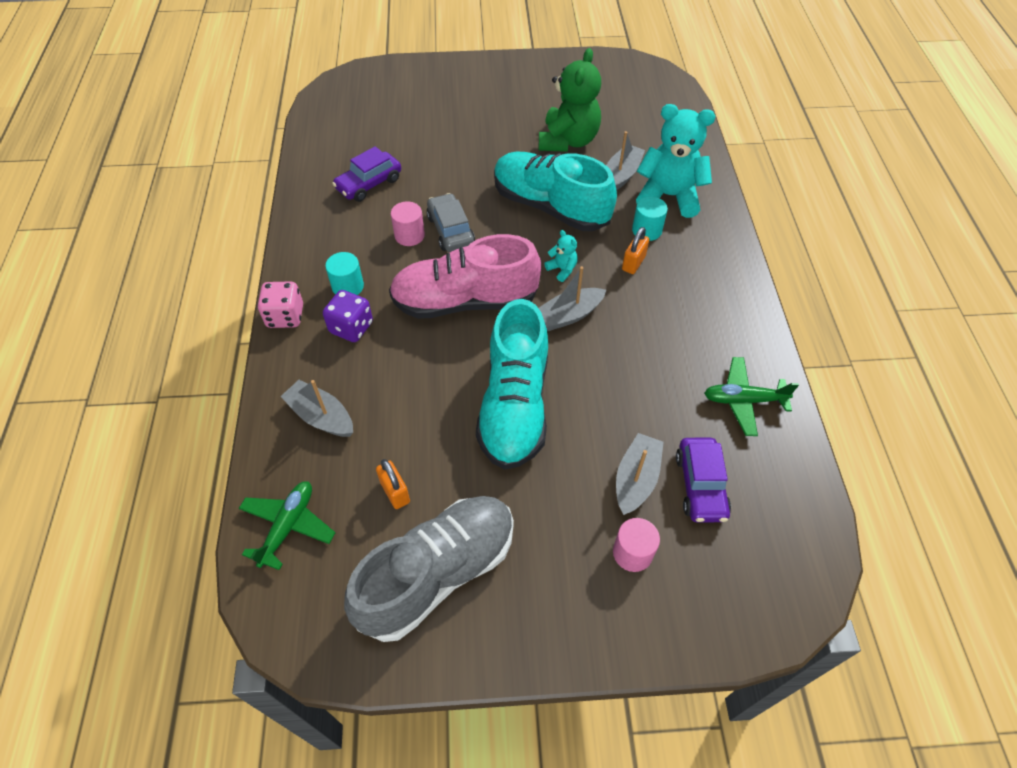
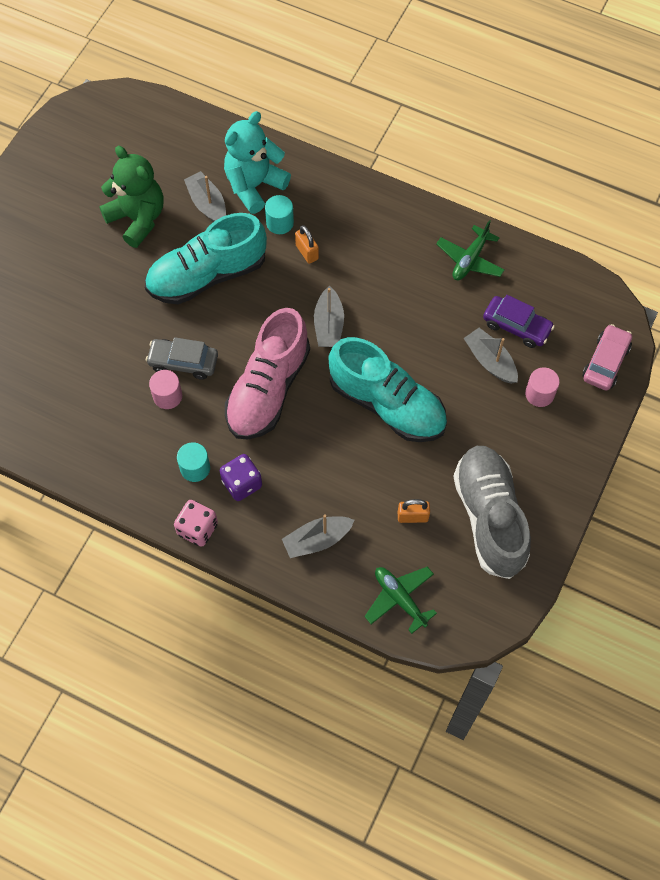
camera: 60 degrees left, 10 degrees up
(369, 184) = (80, 400): purple car -> none
(562, 269) = (280, 304): turquoise teddy bear -> none
(731, 611) = (605, 362): none -> pink car

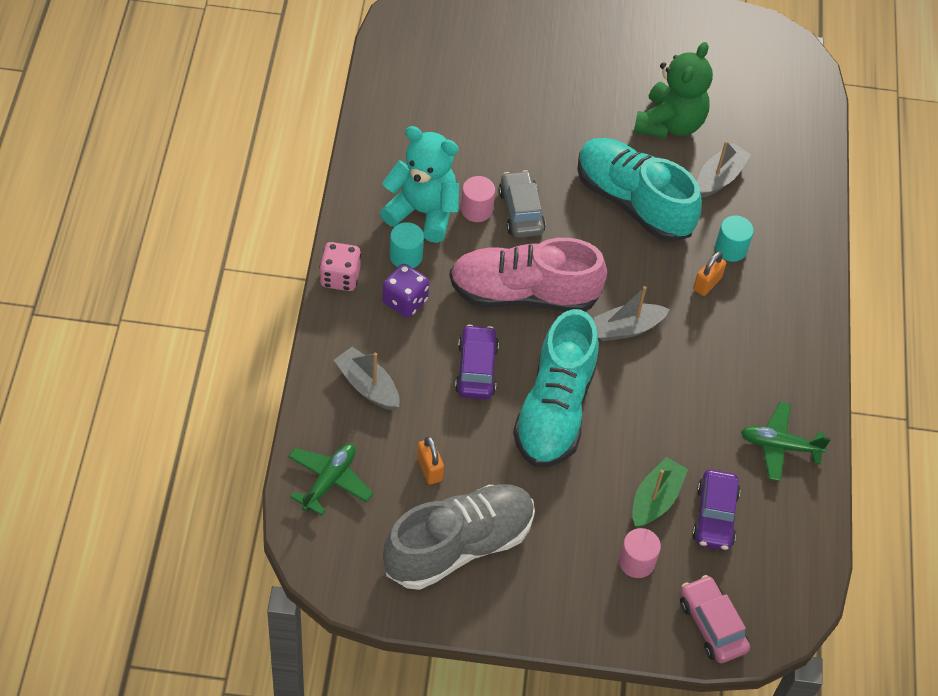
camera: 65 degrees right, 10 degrees down
(254, 185) = (765, 212): turquoise teddy bear -> turquoise teddy bear (423, 212)
(329, 450) = (476, 369): none -> purple car
(490, 361) = (655, 499): grey boat -> green boat
(605, 362) = (712, 625): pink car -> pink car turned 120 degrees counterclockwise

